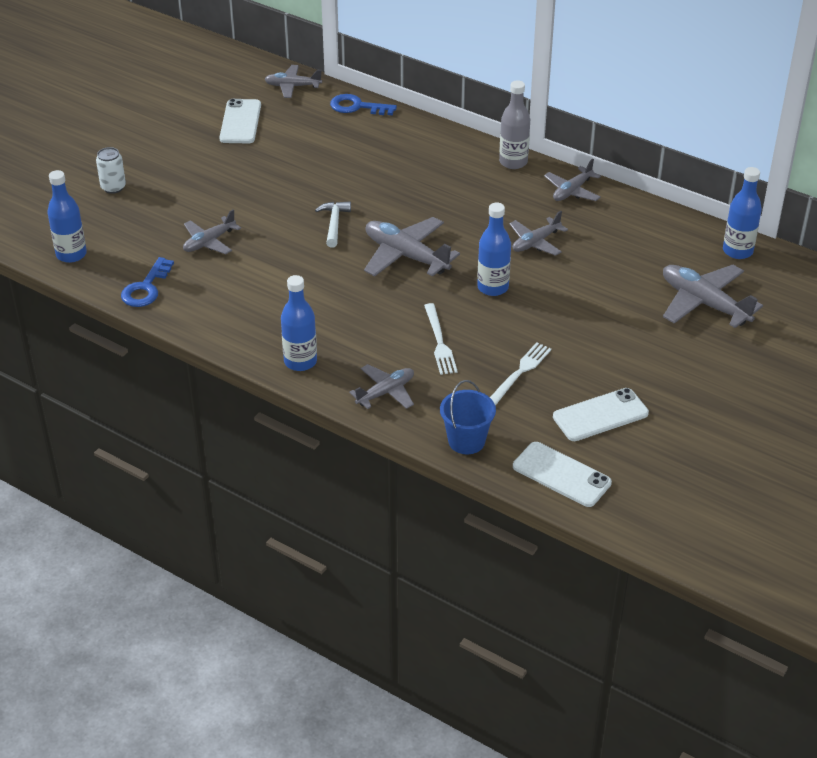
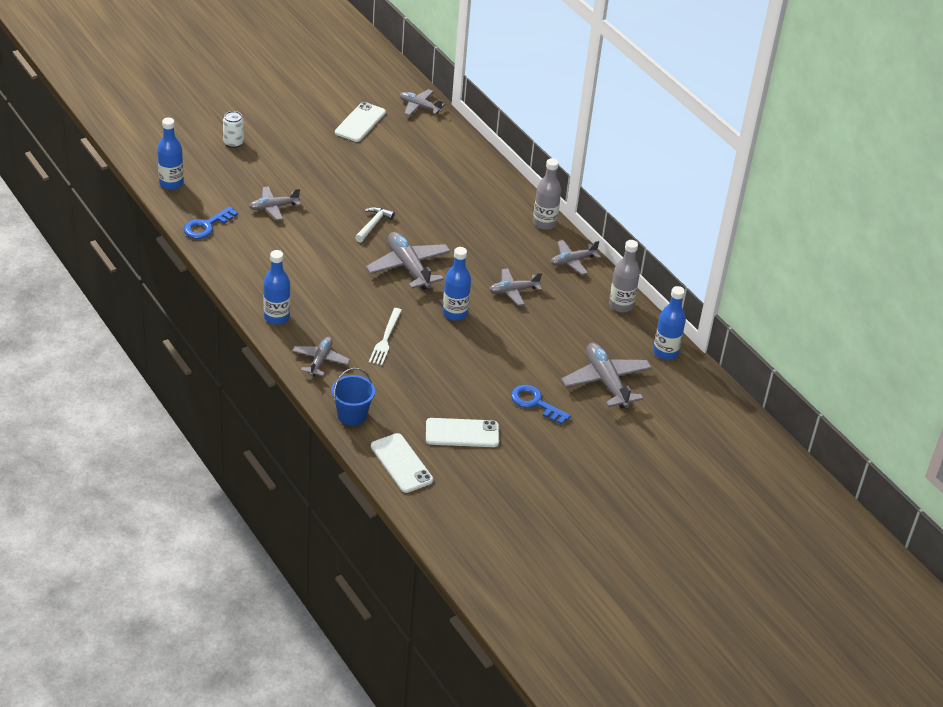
camera: 20 degrees right, 0 degrees up
(357, 107) = (457, 139): blue key -> blue key (535, 403)
(385, 392) = (320, 360): grey plane -> grey plane turned 60 degrees counterclockwise
(519, 373) = (426, 382): white fork -> none
(655, 219) = (621, 305): none -> grey bottle

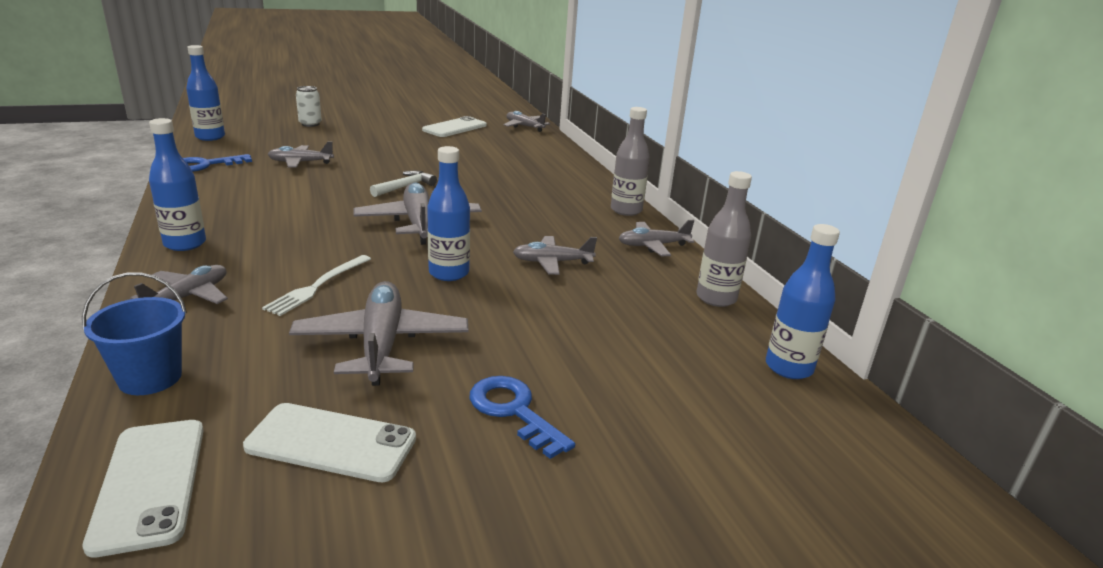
camera: 15 degrees right, 15 degrees down
(606, 382) = (667, 397): grey plane -> grey plane (381, 344)

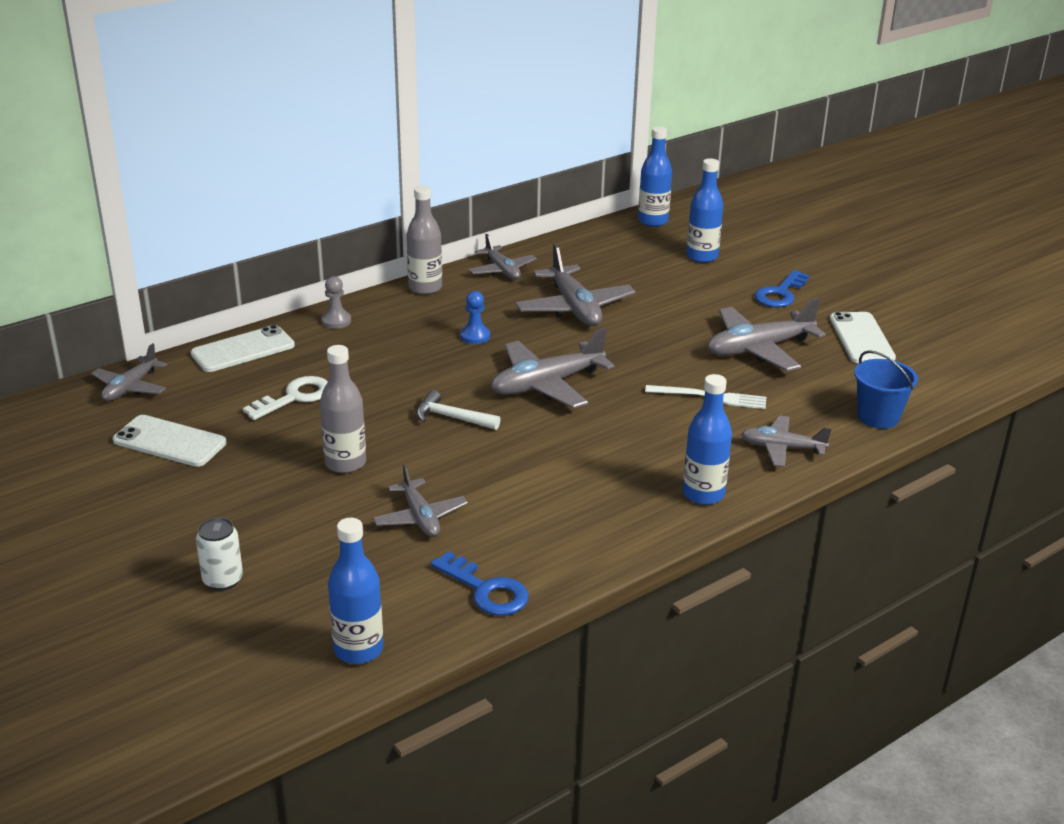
camera: 105 degrees left, 5 degrees up
(150, 483) = (942, 377): white phone -> white phone (243, 350)
(449, 273) = (635, 347): blue bottle -> blue bottle (702, 256)
(478, 154) = (295, 397): none -> white key
(524, 213) = (475, 336): none -> blue pawn
(552, 262) = (574, 308): grey plane -> grey plane, size x1.62
(580, 176) = (336, 321): none -> grey pawn
(716, 298) = (579, 243): grey bottle -> grey bottle (345, 463)

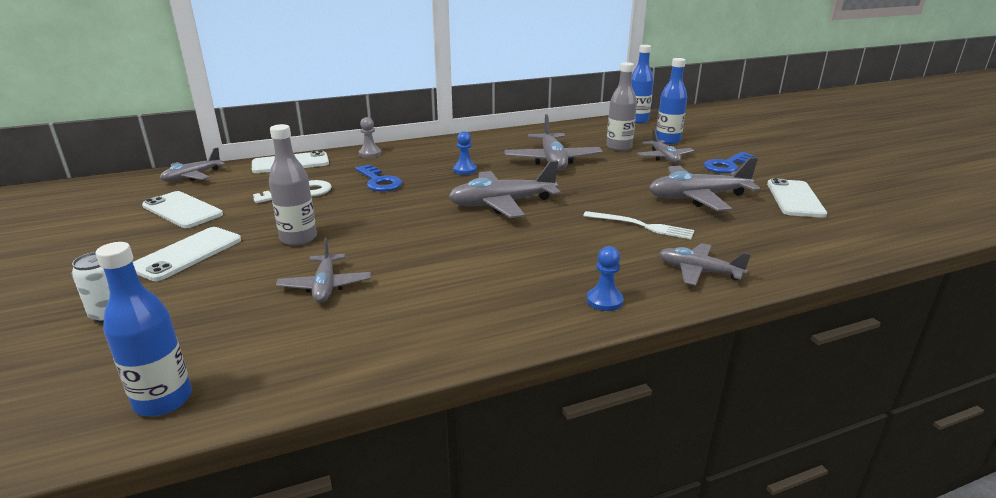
camera: 15 degrees right, 5 degrees down
(235, 500) = (187, 254): none -> white phone
(425, 288) = (447, 142): grey bottle -> grey bottle (619, 147)
(451, 418) = (409, 217): white hammer -> none
(486, 590) = (336, 360): blue key -> blue key (379, 182)
(502, 270) = (510, 137): grey plane -> grey plane (664, 157)
(703, 494) = (604, 301): blue bottle -> blue pawn
(878, 417) = (804, 257): blue bucket -> none

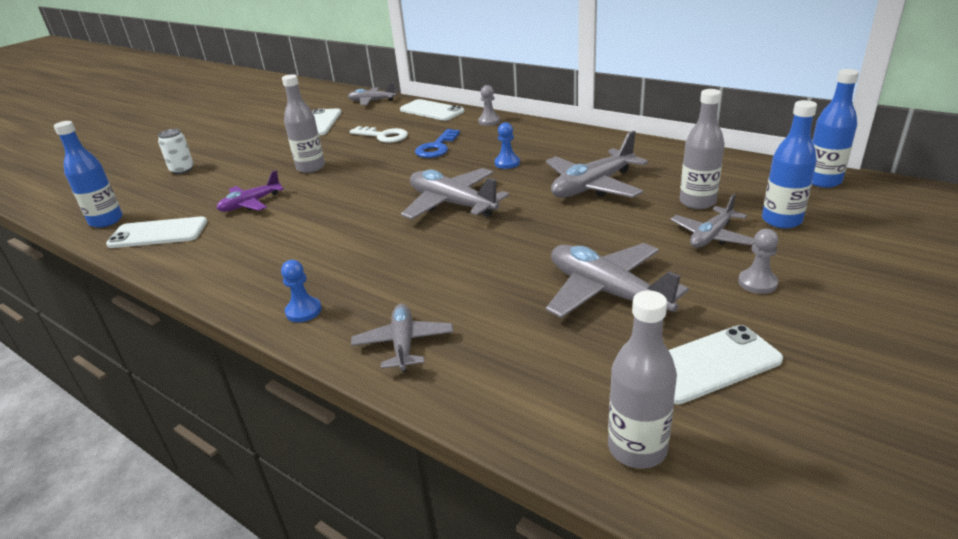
camera: 60 degrees right, 5 degrees up
(187, 254) = (263, 152): white phone -> white phone (158, 233)
(325, 286) = (250, 204): grey plane -> purple plane
(640, 226) = (481, 282): white fork -> none
(726, 165) = (757, 283): blue key -> grey pawn
(859, 236) = (637, 448): none -> grey bottle

